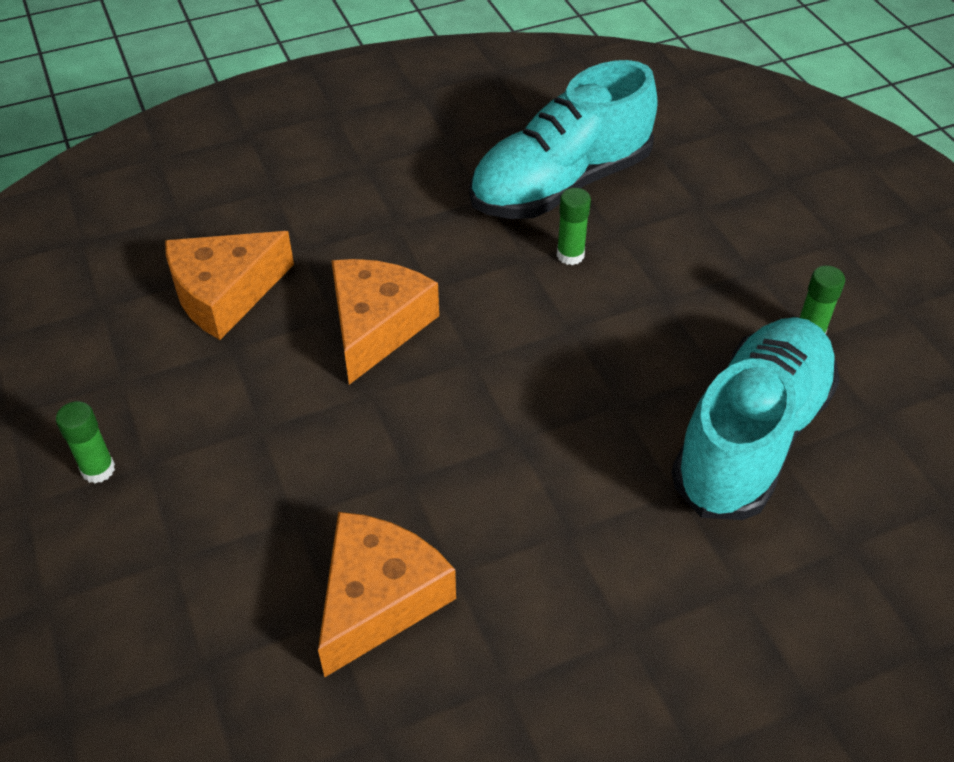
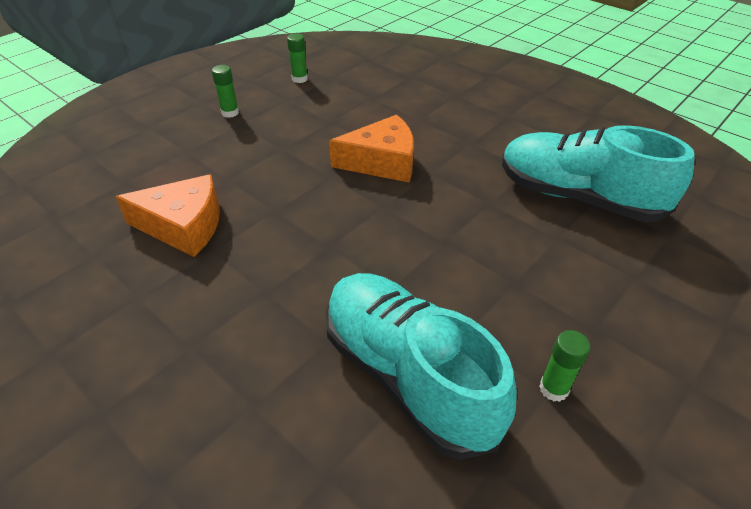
camera: 65 degrees right, 5 degrees down
(225, 294) = (366, 107): orange cheese -> none
(570, 255) = (513, 222): green glue stick -> green glue stick (299, 79)
(751, 437) = (407, 375): turquoise shoe -> turquoise shoe turned 135 degrees counterclockwise

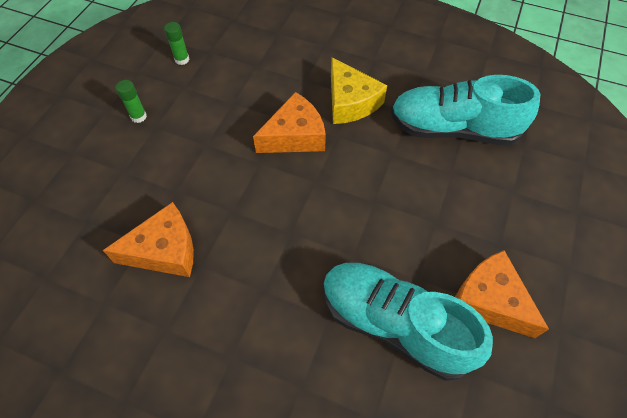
camera: 20 degrees left, 15 degrees up
(461, 147) = (350, 102): none -> yellow cheese
(553, 389) = (489, 300): green glue stick -> orange cheese

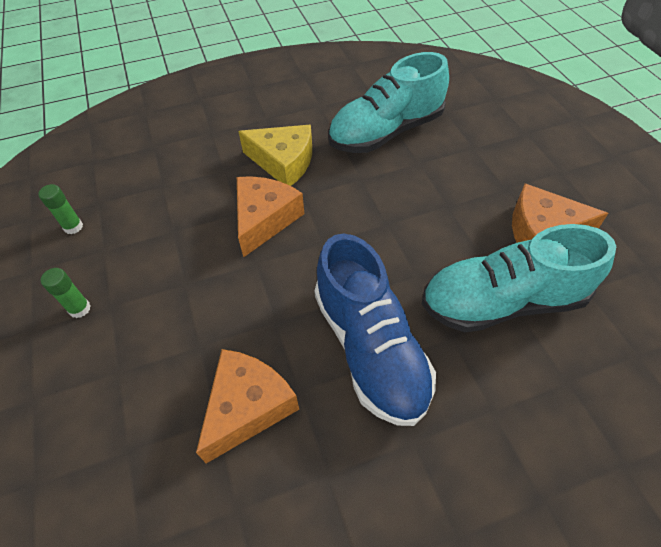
camera: 40 degrees left, 5 degrees down
(269, 277) = (370, 348): none -> blue shoe

